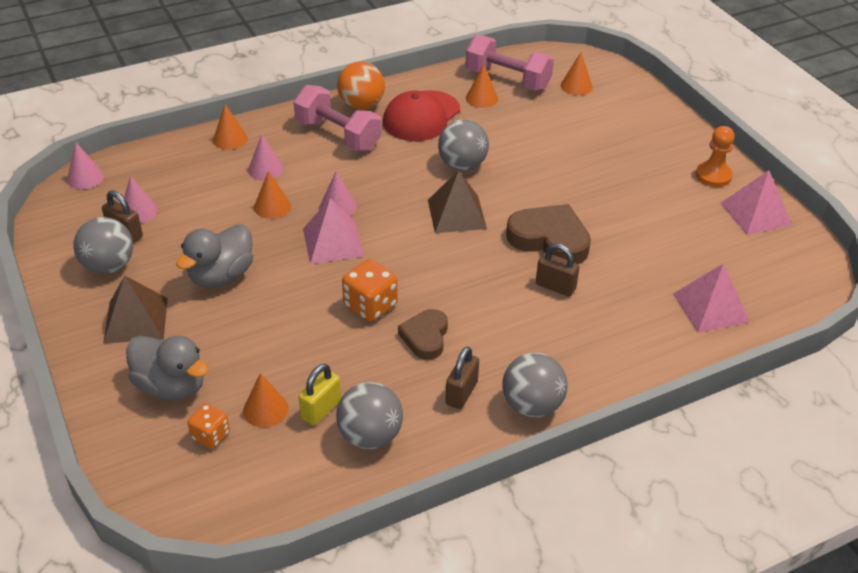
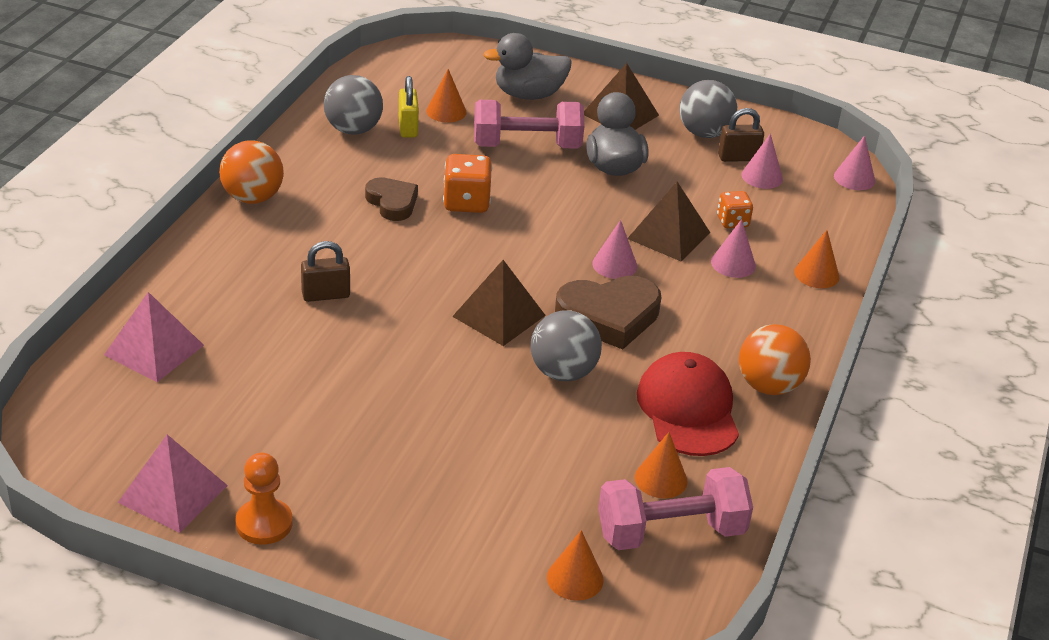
camera: 135 degrees right, 5 degrees down
(211, 436) = (460, 85): orange dice -> orange dice (732, 221)
(272, 206) = (669, 235): orange cone -> brown pyramid
(333, 242) = (570, 233): pink pyramid -> none
(338, 135) = (731, 335): pink dumbbell -> pink dumbbell (527, 146)
(461, 393) = (317, 181): brown padlock -> none
(532, 405) = (252, 198): grey ball -> orange ball
(549, 239) = (378, 337): brown heart -> brown heart (609, 316)

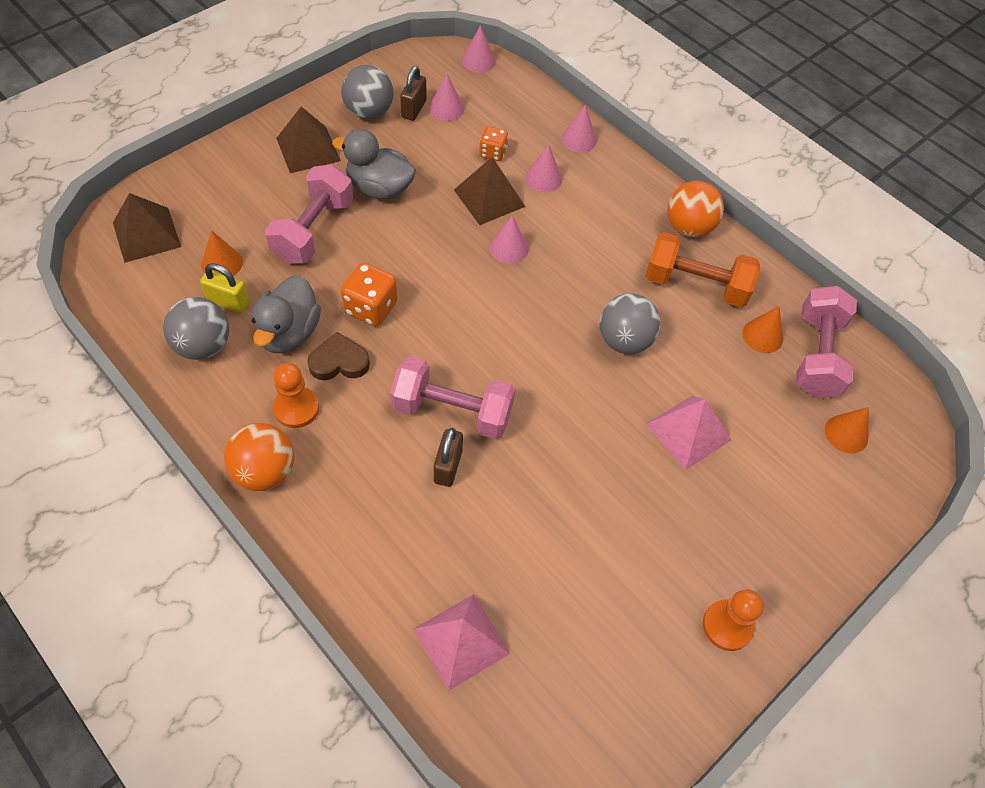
camera: 65 degrees left, 20 degrees up
(173, 493) = (667, 688): pink pyramid -> pink pyramid (688, 431)
(326, 195) = (296, 408): none -> orange pawn
(388, 281) = (452, 411): none -> pink dumbbell
(498, 316) = (536, 352): brown pyramid -> brown pyramid (146, 234)
(528, 95) = (236, 194): grey duck -> grey duck (289, 333)
(609, 316) = (570, 281): brown heart -> none
(688, 409) = (695, 285): red cap -> orange dumbbell
(816, 274) = (579, 139): orange cone -> pink cone

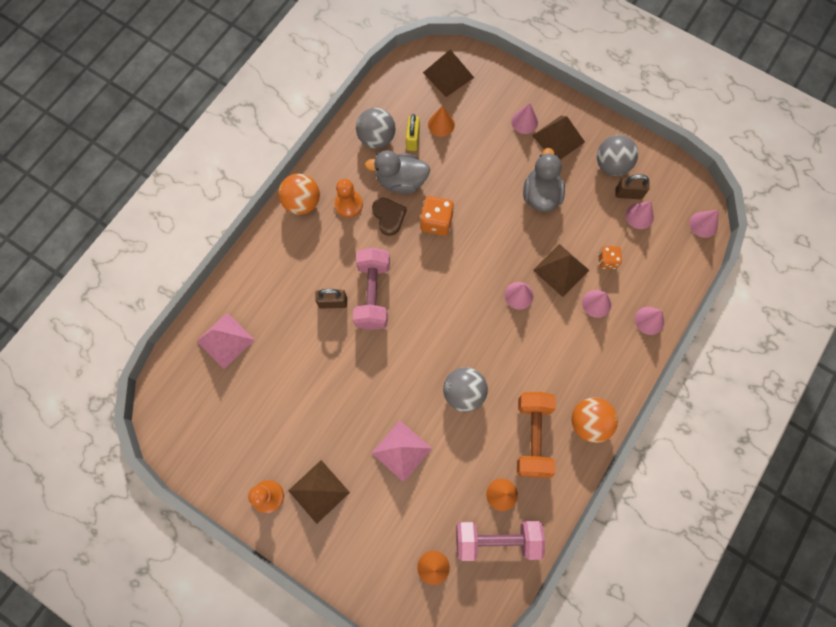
camera: 80 degrees right, 15 degrees up
(266, 175) = (524, 122): none -> pink cone
(313, 230) = (487, 167): pink dumbbell -> none
(729, 551) = (319, 491): none -> brown pyramid

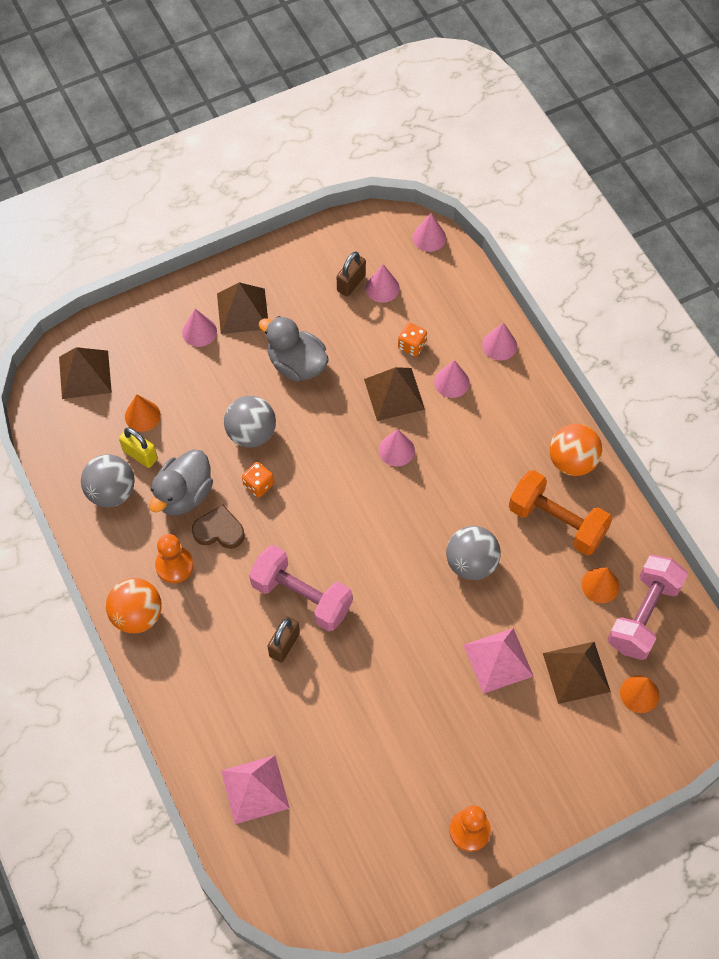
camera: 60 degrees left, 10 degrees down
(319, 491) = (494, 771): brown pyramid -> brown pyramid (576, 672)
(436, 222) = (258, 485): orange dice -> orange dice, size x0.64
(611, 165) = (308, 279): grey ball -> grey ball (251, 433)

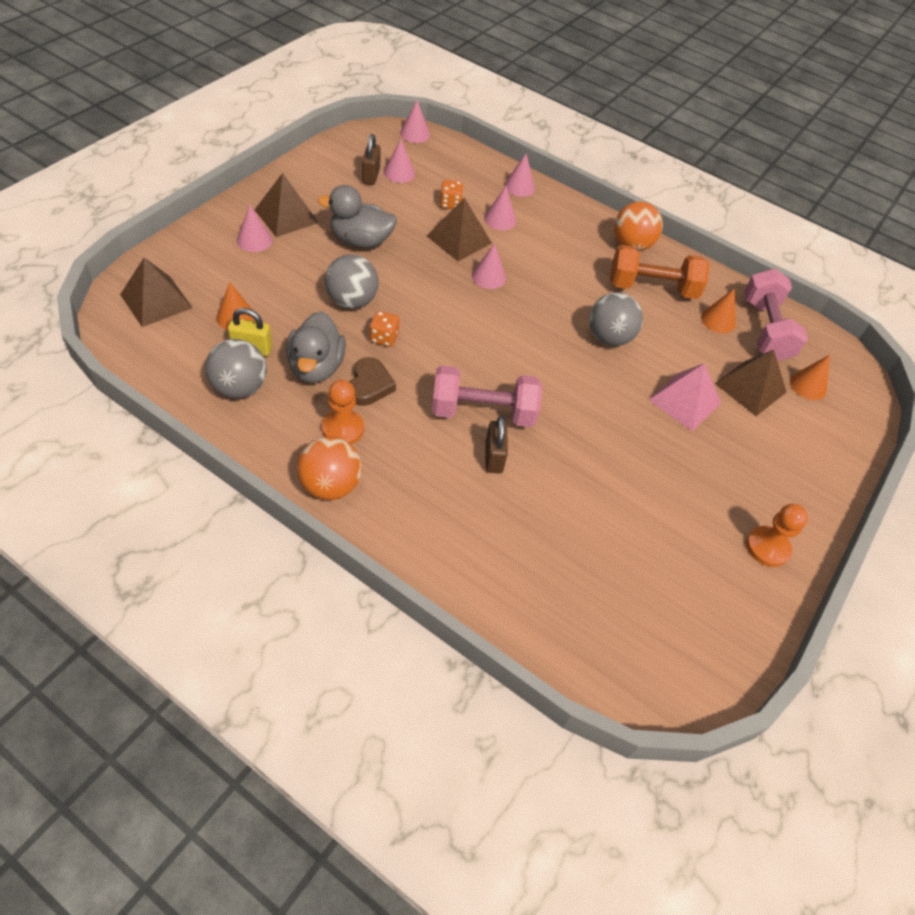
camera: 35 degrees left, 10 degrees down
(219, 531) = (369, 385): brown heart -> brown heart turned 120 degrees clockwise
(255, 789) = (552, 598): pink pyramid -> none

